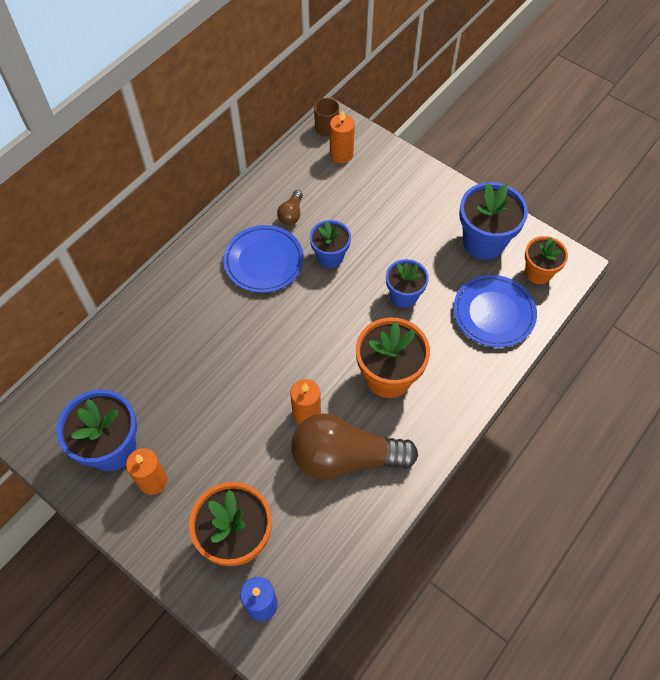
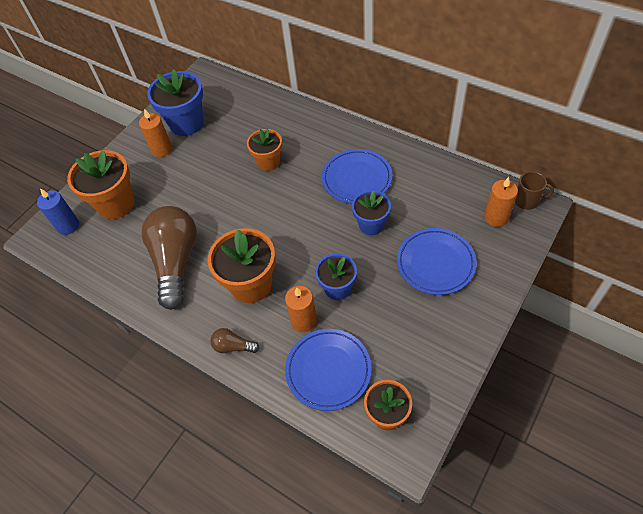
camera: 90 degrees right, 5 degrees down
(213, 349) = (268, 162): none -> orange flower pot
(291, 214) = (412, 190): brown light bulb -> brown light bulb (233, 346)
(306, 414) = (214, 230): orange candle -> orange candle (303, 320)
(386, 211) = (435, 263): none -> blue plate
(484, 242) = (417, 356): blue flower pot -> none

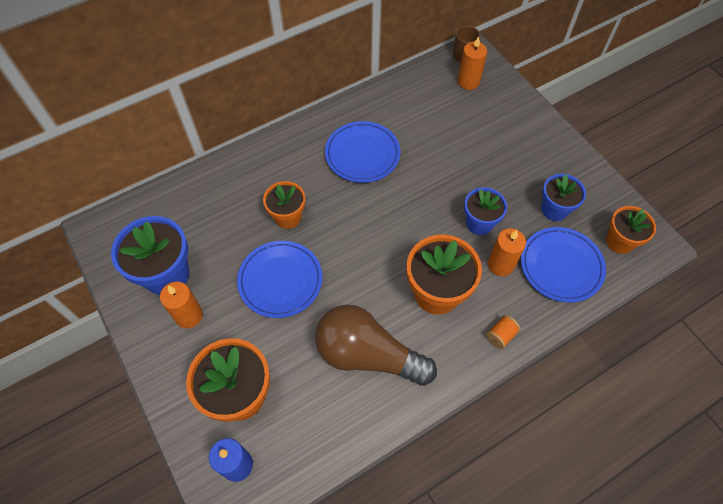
camera: 70 degrees left, 5 degrees up
(233, 346) = (501, 335): brown light bulb -> orange spool
(371, 225) = (423, 168): blue flower pot -> blue flower pot (554, 209)
(435, 263) = (491, 142): blue plate -> blue plate (280, 281)

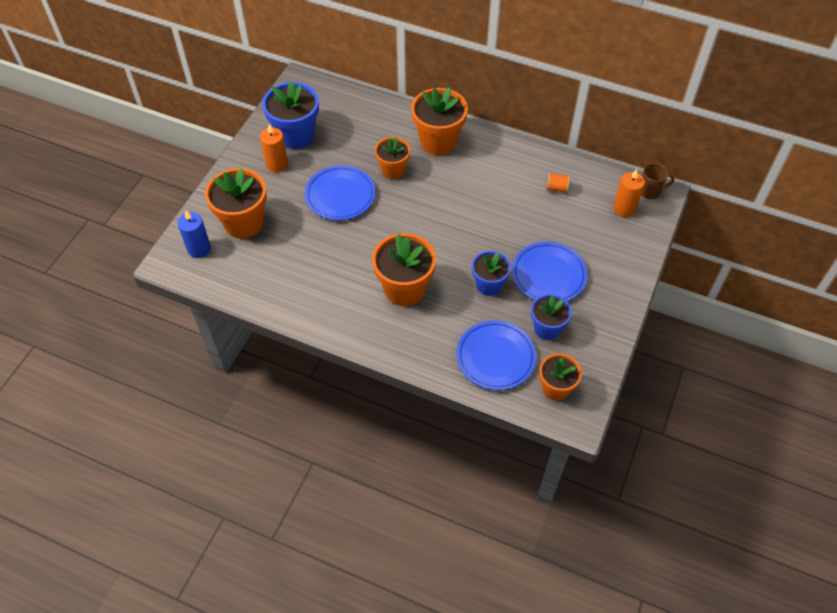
camera: 55 degrees right, 5 degrees down
(285, 161) = (438, 141): none -> orange flower pot
(362, 154) = (485, 181): blue plate -> blue plate (548, 275)
(368, 355) = (324, 274): brown light bulb -> none
(500, 264) = (463, 316): orange candle -> none
(501, 335) = (401, 346): orange spool -> orange spool (557, 188)

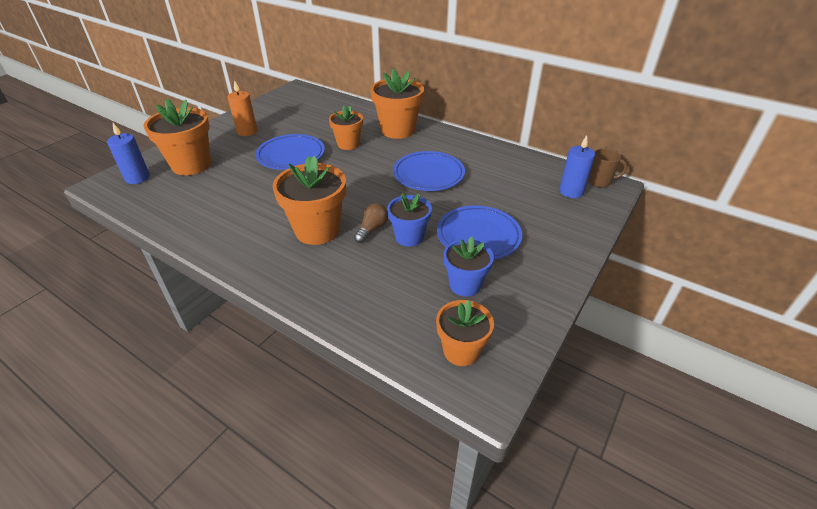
camera: 10 degrees right, 15 degrees down
(296, 135) = (274, 116): blue flower pot -> none
(453, 281) = (372, 229): none -> brown light bulb
(495, 357) = (394, 306): blue plate -> blue plate (428, 174)
(557, 188) = (502, 170): orange spool -> none
(624, 208) = (571, 191): orange candle -> blue candle

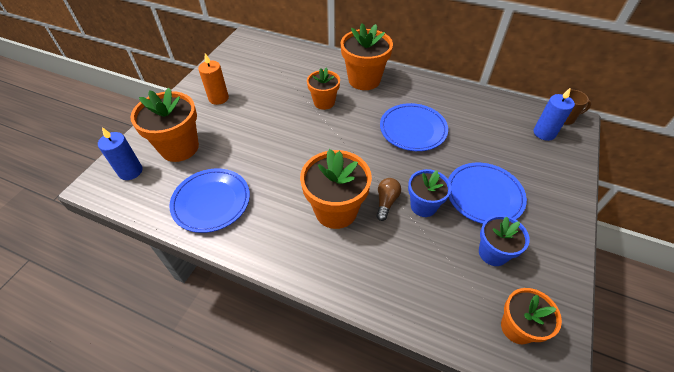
camera: 10 degrees left, 10 degrees up
(291, 155) = (274, 123): blue plate -> blue plate (211, 202)

